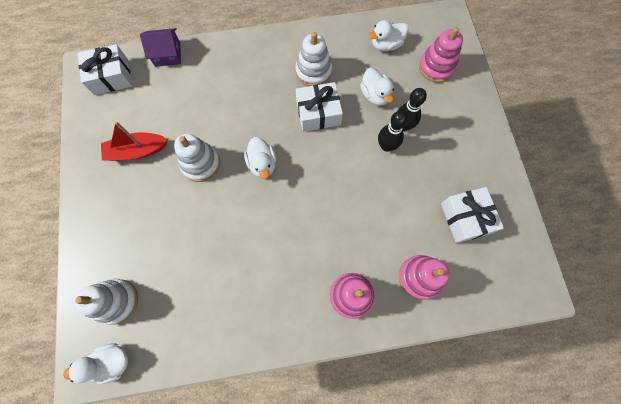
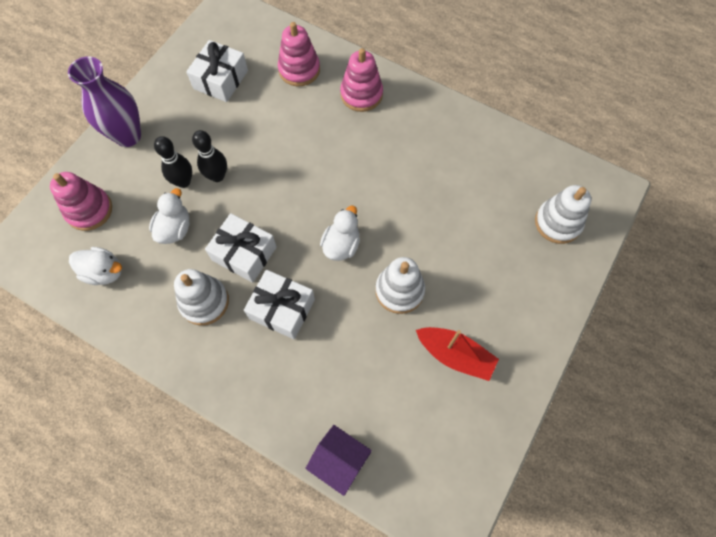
camera: 140 degrees left, 5 degrees down
(111, 76) = (427, 484): white gift -> white gift (282, 309)
(112, 362) = (585, 180): white duck -> none
(473, 126) = (128, 136): none -> purple vase

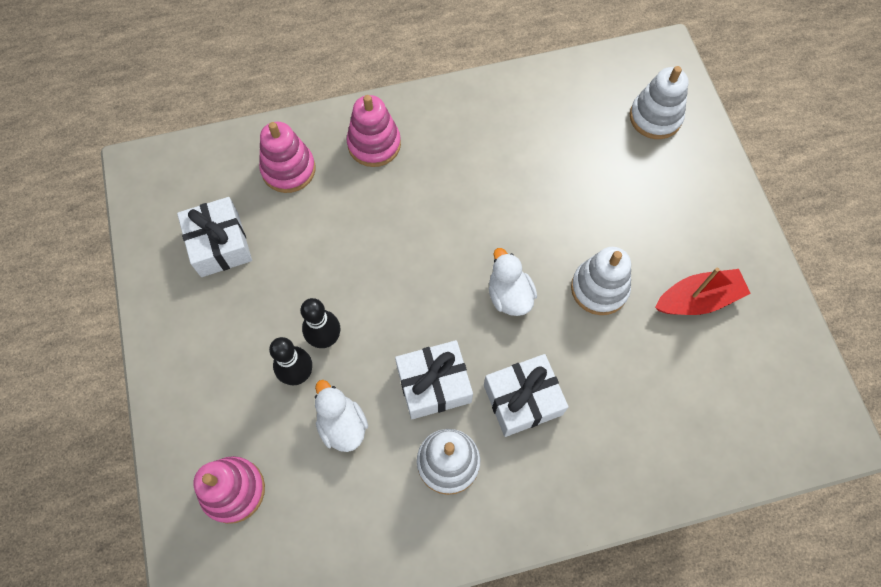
camera: 45 degrees left, 0 degrees up
(104, 272) = (321, 531): white duck -> none
(128, 136) = (186, 382): purple vase -> none
(339, 460) = (708, 475): purple house -> none

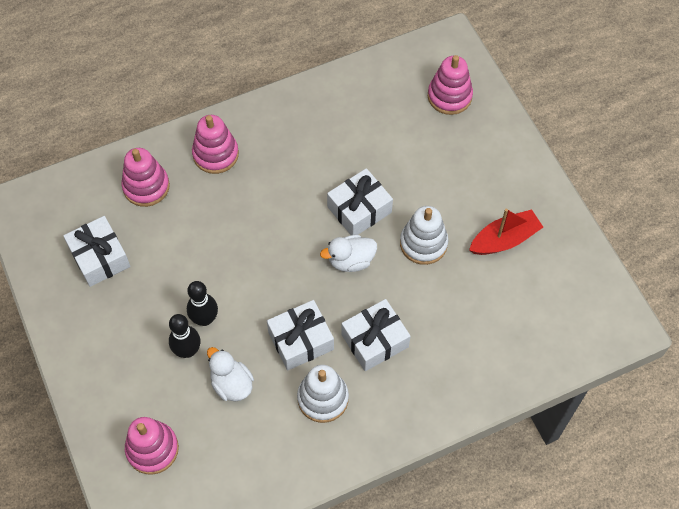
camera: 10 degrees left, 5 degrees down
(509, 295) = (351, 260): white duck -> white duck turned 75 degrees counterclockwise
(529, 235) = (359, 209): none -> white gift
(655, 117) = (449, 96): white stacking toy -> pink stacking toy

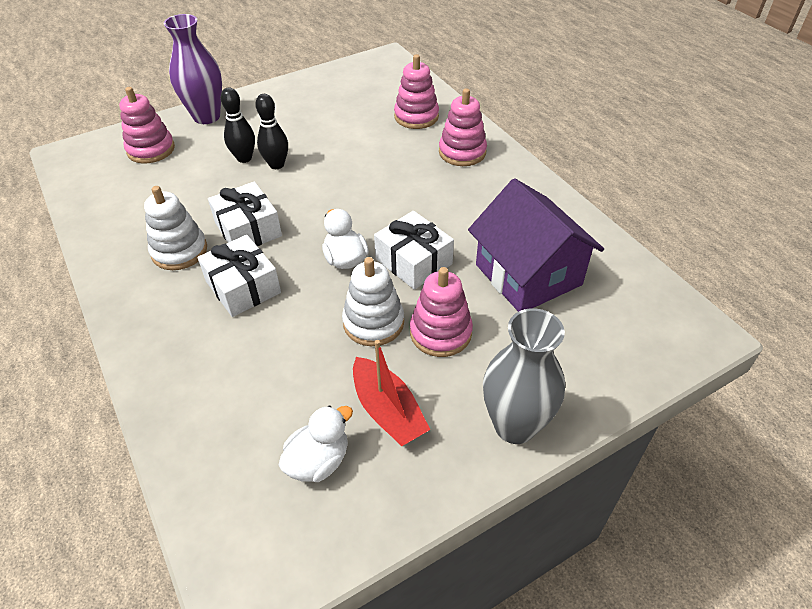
camera: 85 degrees right, 15 degrees down
(98, 396) = (207, 117): none -> purple vase
(100, 257) = (339, 101): white gift -> none
(231, 384) = (206, 188): white duck -> white duck (318, 461)
(383, 132) = (528, 274): none -> purple house
(449, 96) = (607, 337): pink stacking toy -> pink stacking toy (440, 332)
(519, 166) = (515, 425): none -> grey vase

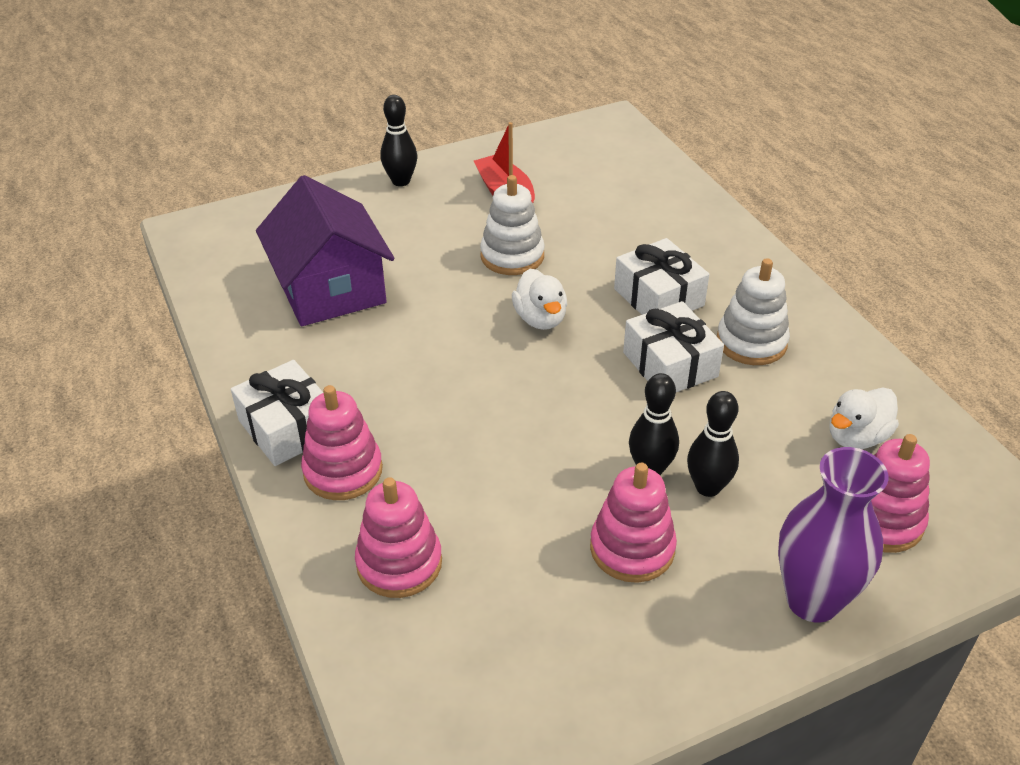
camera: 175 degrees left, 5 degrees down
(318, 461) = (565, 171): white duck -> white duck (856, 437)
(413, 261) = (458, 311): white gift -> white gift (288, 428)
(440, 332) = (445, 244): pink stacking toy -> pink stacking toy (632, 548)
(515, 425) = (401, 181): grey vase -> black bowling pin

